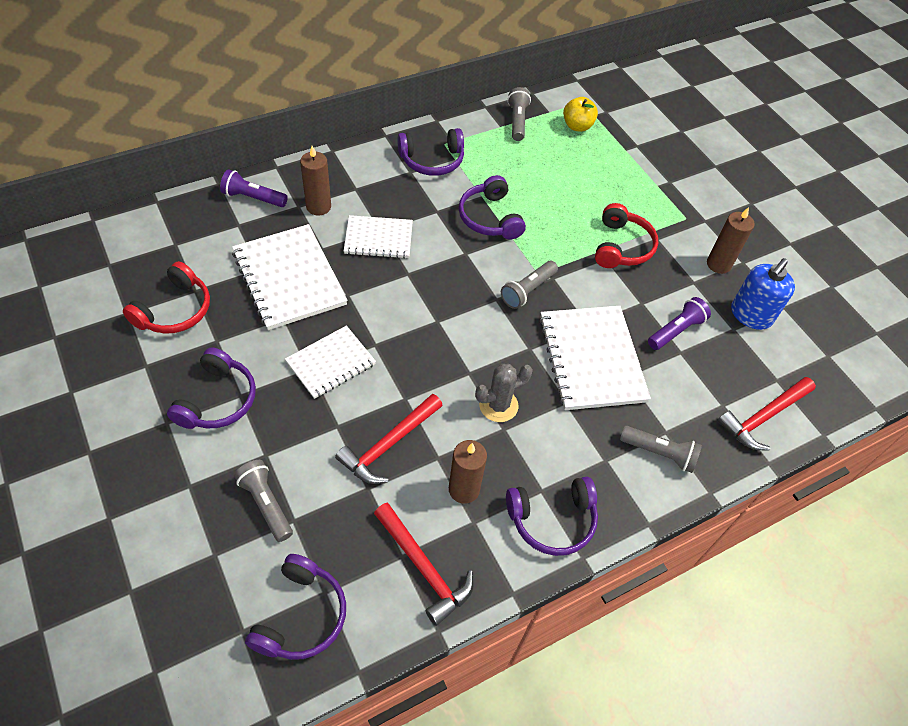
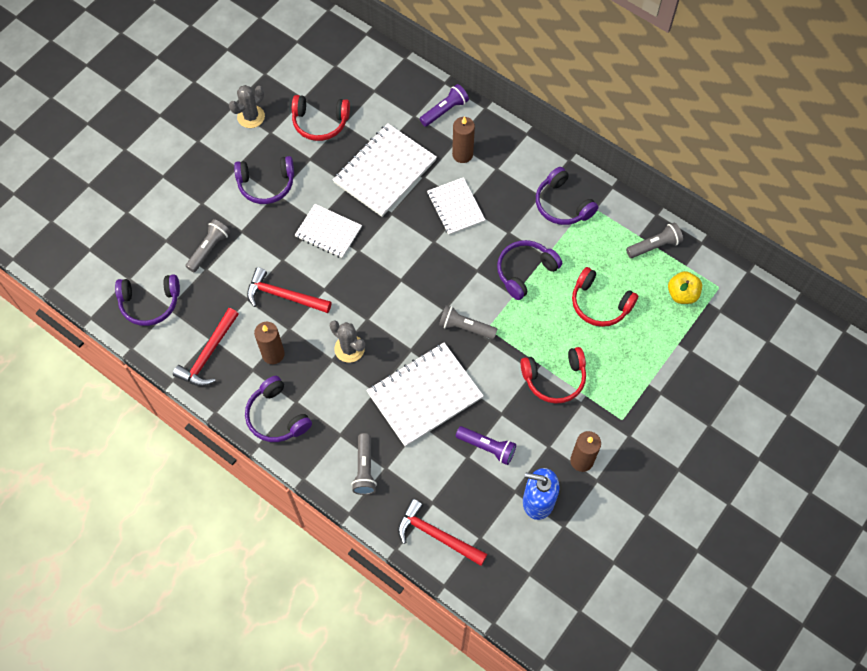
camera: 70 degrees right, 10 degrees up
(105, 376) = (251, 117): none -> grey cactus
(253, 198) = (444, 111): purple flashlight -> purple flashlight turned 60 degrees clockwise
(557, 181) = (599, 304): none -> red headphones

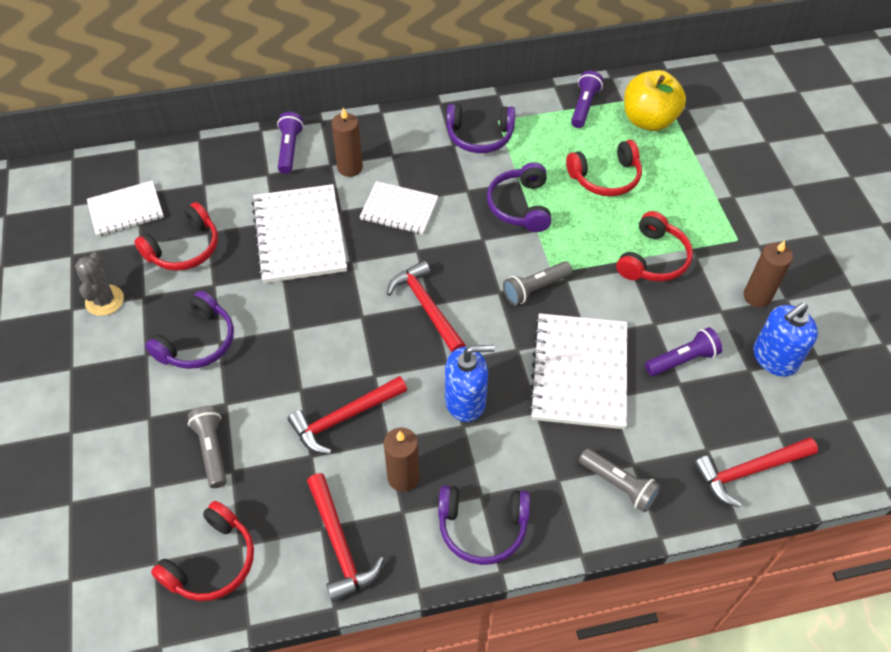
camera: 50 degrees left, 10 degrees down
(150, 303) = (212, 562): purple headphones -> red headphones
(328, 232) = (313, 326): white notebook -> white notebook (126, 210)
(349, 349) = (465, 401): grey cactus -> blue soap dispenser
(396, 279) = (426, 307): none -> red hammer
(654, 246) = (584, 106): grey flashlight -> purple flashlight
(682, 294) = (648, 120): yellow apple -> yellow apple, size x1.62

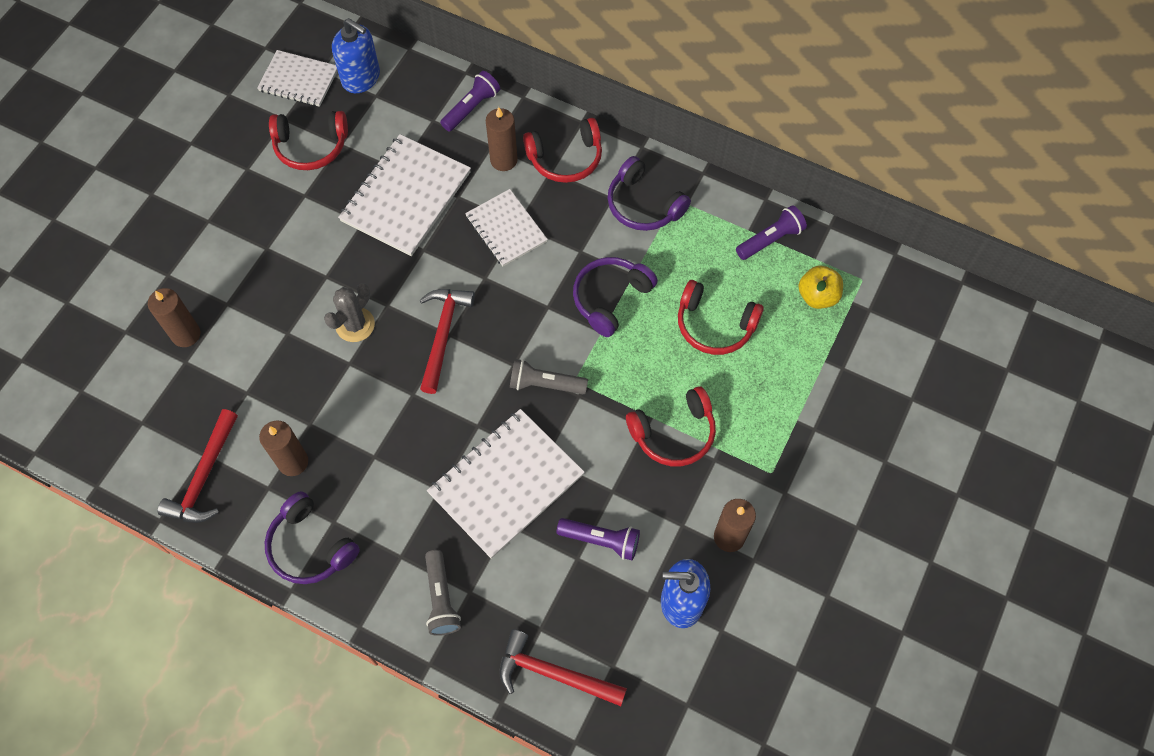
camera: 40 degrees right, 10 degrees up
(104, 300) = (218, 152): grey cactus -> grey cactus (355, 325)
(198, 342) = (251, 237): purple headphones -> none
(212, 450) = (186, 334): grey flashlight -> brown candle
(212, 562) = (114, 420): red headphones -> red headphones (565, 158)
(344, 418) = (296, 381): red hammer -> none
(465, 401) = (395, 438): blue soap dispenser -> blue soap dispenser (361, 78)
(648, 120) = (817, 296): yellow apple -> yellow apple, size x0.62

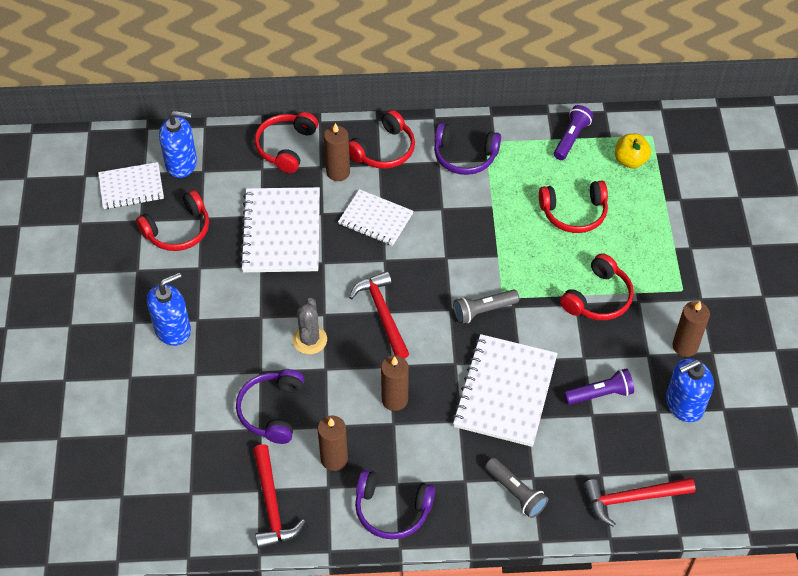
camera: 30 degrees left, 10 degrees down
(186, 334) = (178, 412): brown candle -> brown candle (394, 399)
(237, 247) = (173, 329): none -> blue soap dispenser
(471, 108) = (286, 147): purple flashlight -> red headphones
(610, 298) = (487, 230): purple headphones -> purple headphones (272, 411)

